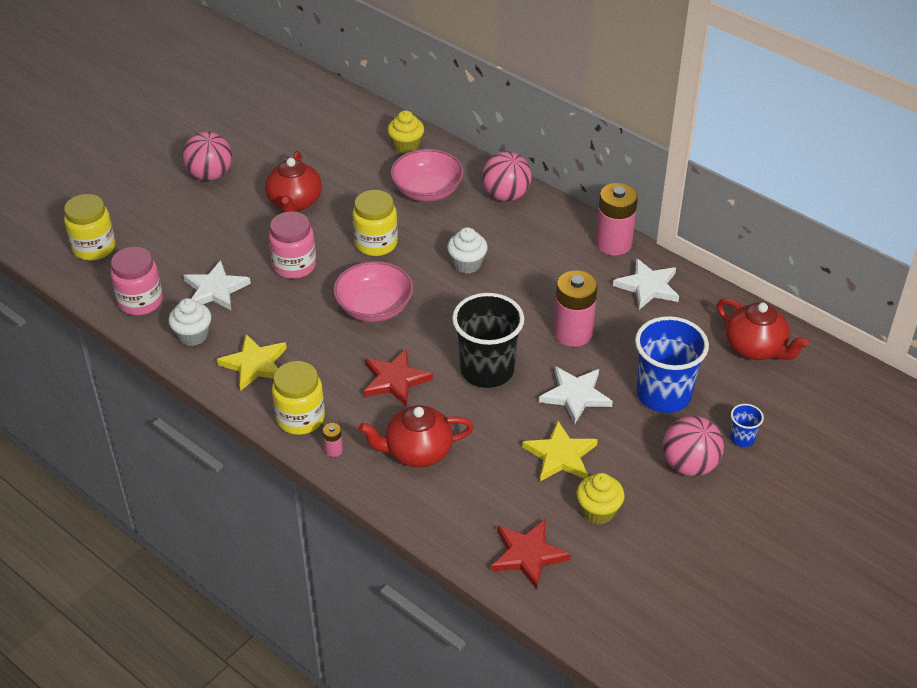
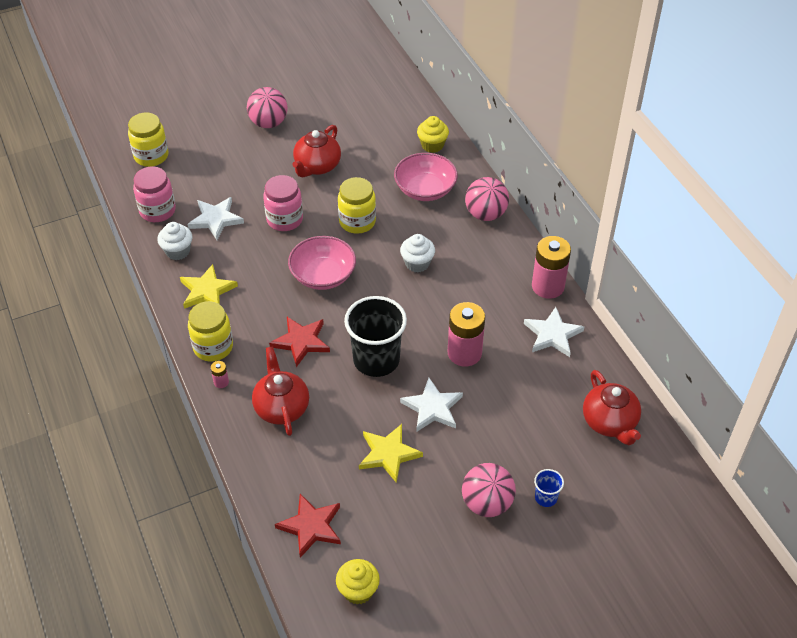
camera: 25 degrees right, 5 degrees up
(417, 451) = (281, 407): red teapot -> red teapot turned 60 degrees clockwise
(598, 511) = (388, 513): yellow cupcake -> yellow cupcake (358, 590)
(663, 394) = (505, 434): blue cup -> none

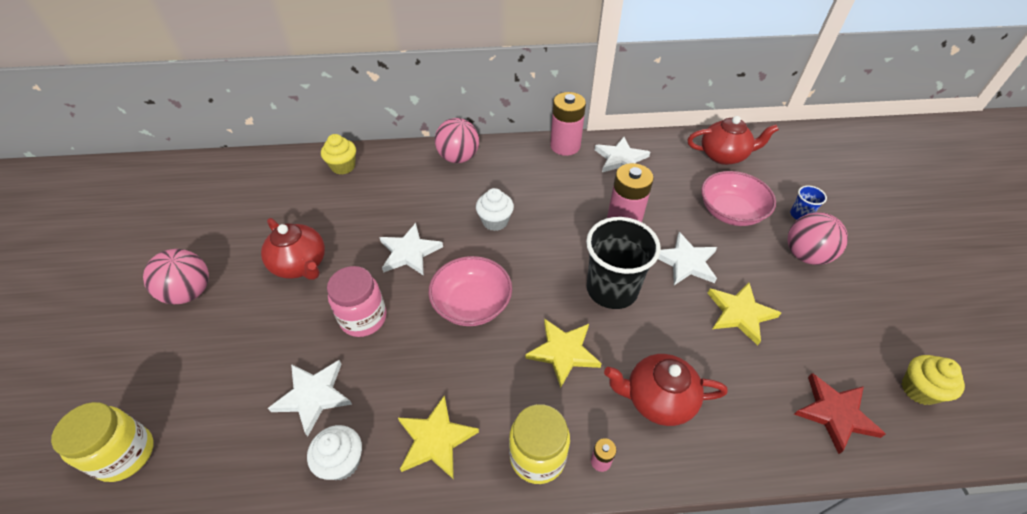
camera: 70 degrees left, 0 degrees up
(157, 211) = (245, 472): pink jar -> none
(301, 342) = (563, 352): red star -> yellow star
(357, 222) = (409, 252): yellow jar -> white star
(425, 189) = (399, 188): pink bowl -> pink bowl (730, 212)

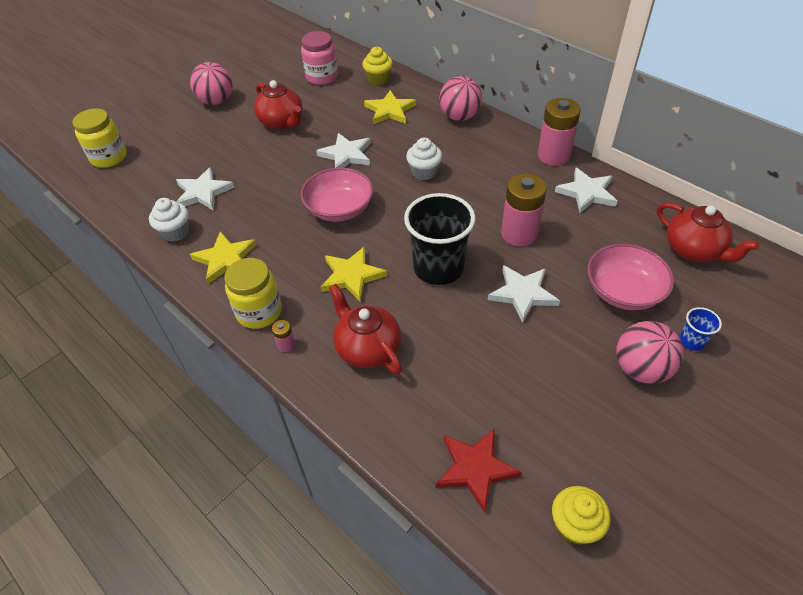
camera: 50 degrees right, 0 degrees up
(300, 264) = (282, 122): red teapot -> red teapot turned 45 degrees counterclockwise
(363, 318) = (274, 173): pink jar -> pink jar (322, 77)
(740, 313) = (509, 355): yellow star -> yellow star (390, 111)

